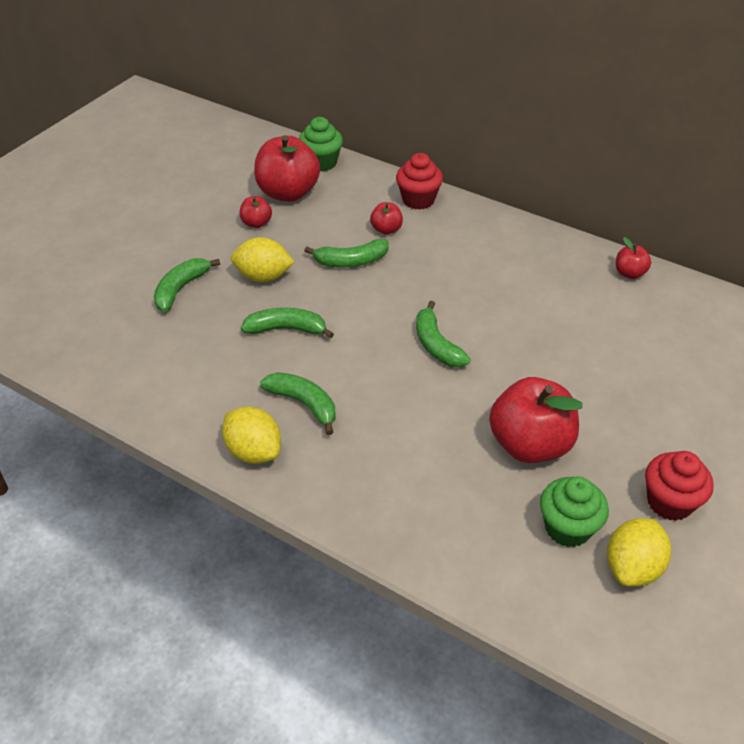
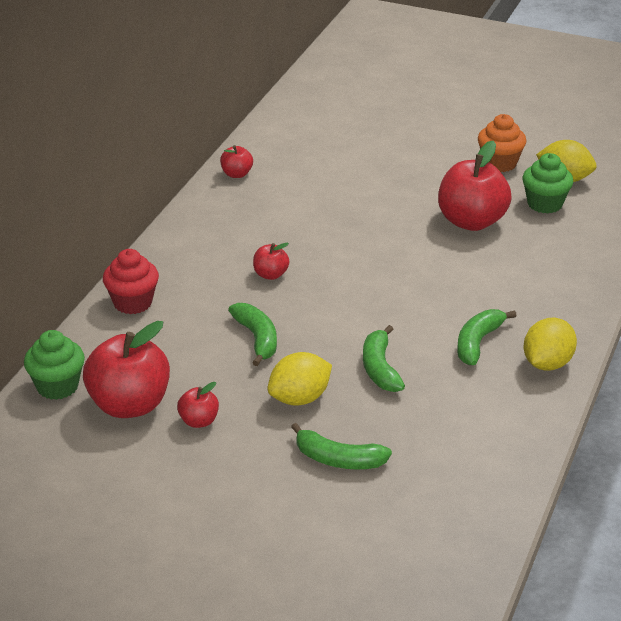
camera: 100 degrees left, 10 degrees down
(263, 277) = (299, 398): yellow lemon -> yellow lemon turned 60 degrees clockwise
(386, 229) = (194, 320): red apple -> red apple (270, 275)
(436, 345) = (370, 274): green banana -> none
(669, 502) = (499, 163): red cupcake -> orange cupcake

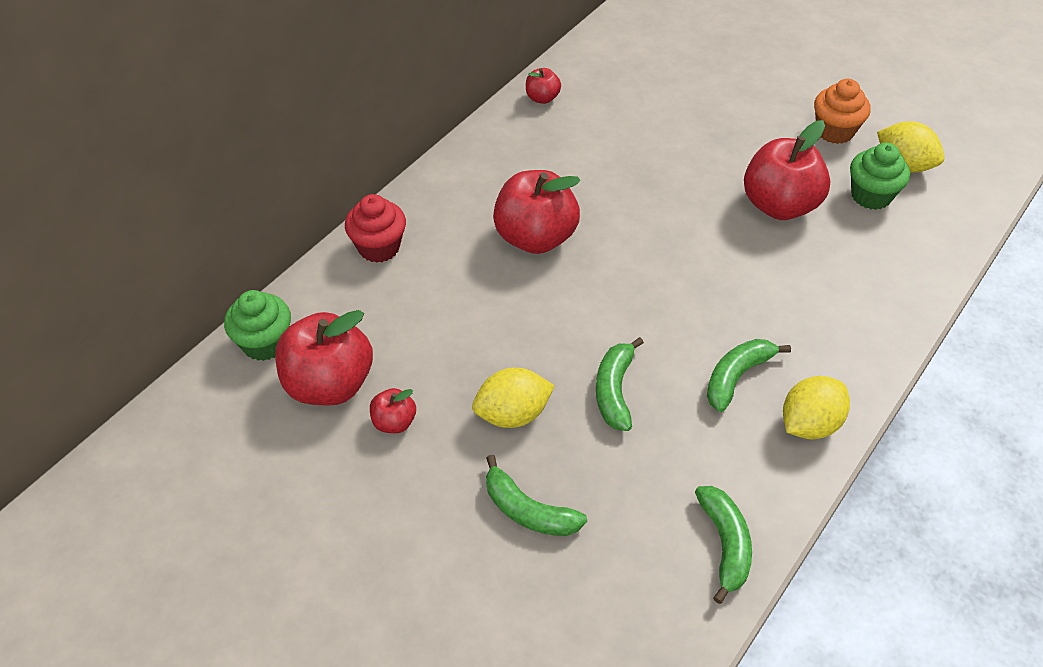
camera: 15 degrees right, 15 degrees up
(257, 339) = (493, 321): green banana -> green banana (725, 544)
(270, 275) = (535, 237): red apple -> red apple, size x2.09

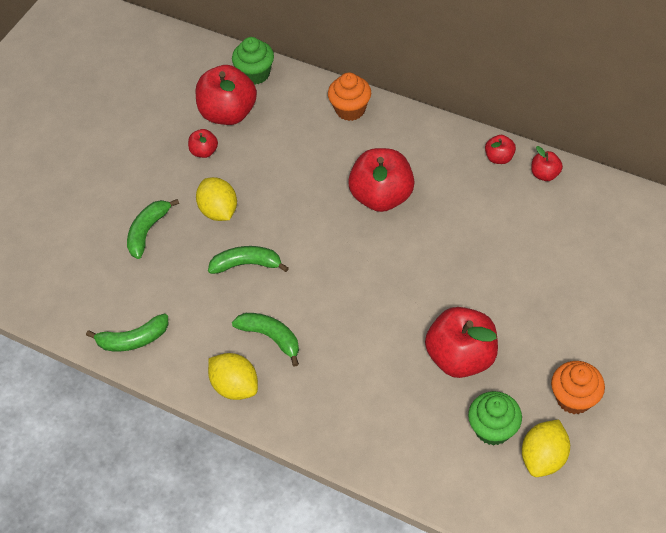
camera: 85 degrees right, 5 degrees up
(379, 247) = (350, 109): red cupcake -> orange cupcake
(507, 128) = (499, 158): none -> red apple

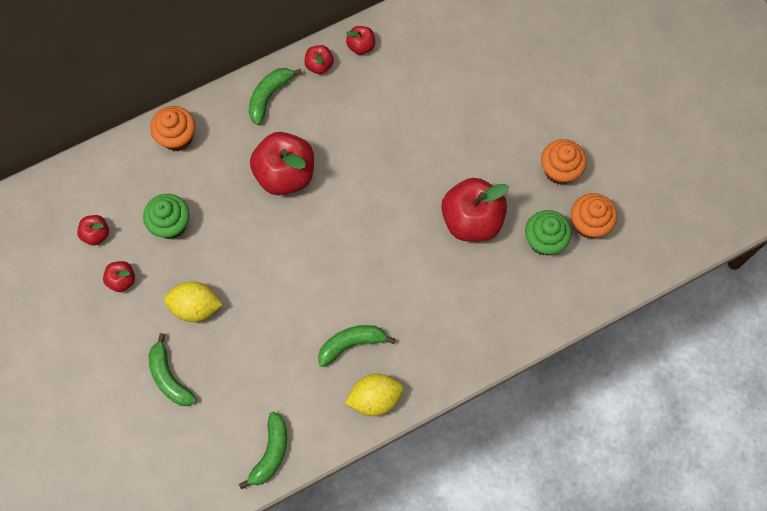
camera: 60 degrees left, 15 degrees up
(228, 113) = (96, 234): red apple -> red apple, size x0.48
(247, 264) = (267, 319): green banana -> green banana (269, 96)
(255, 74) = (71, 185): green cupcake -> green cupcake (171, 224)
(543, 457) = (589, 224): yellow lemon -> orange cupcake

